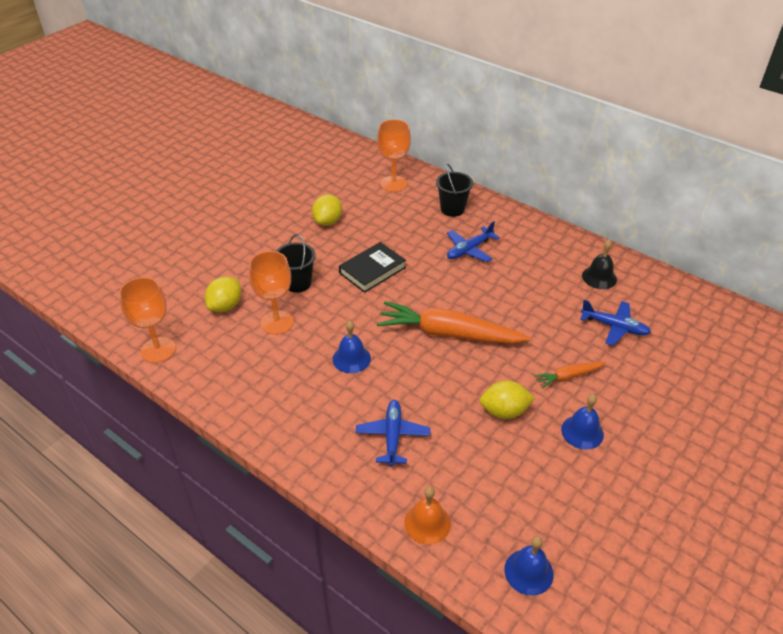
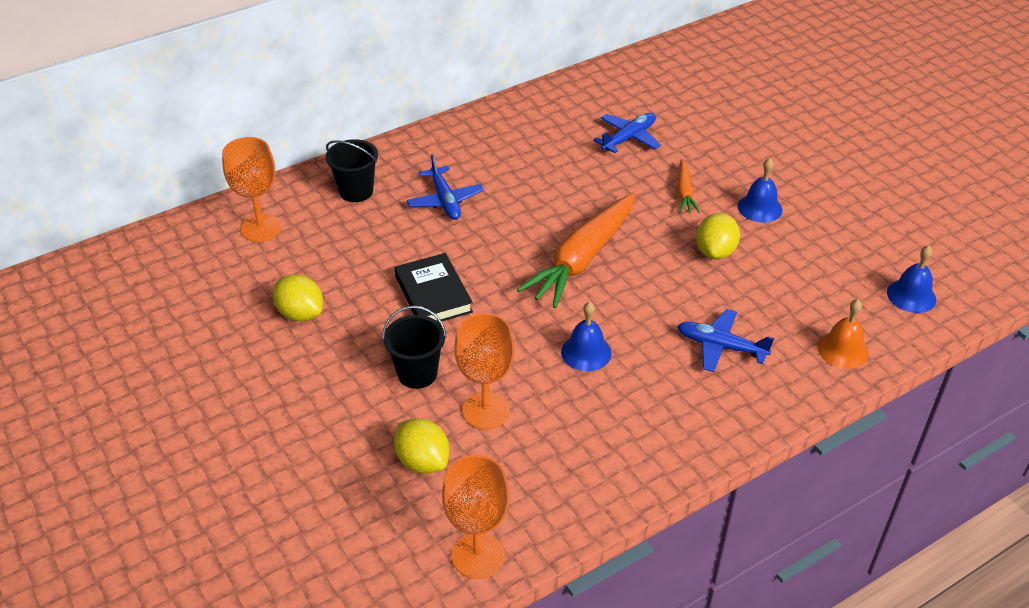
camera: 70 degrees left, 0 degrees up
(599, 277) = (549, 122): black bell -> none

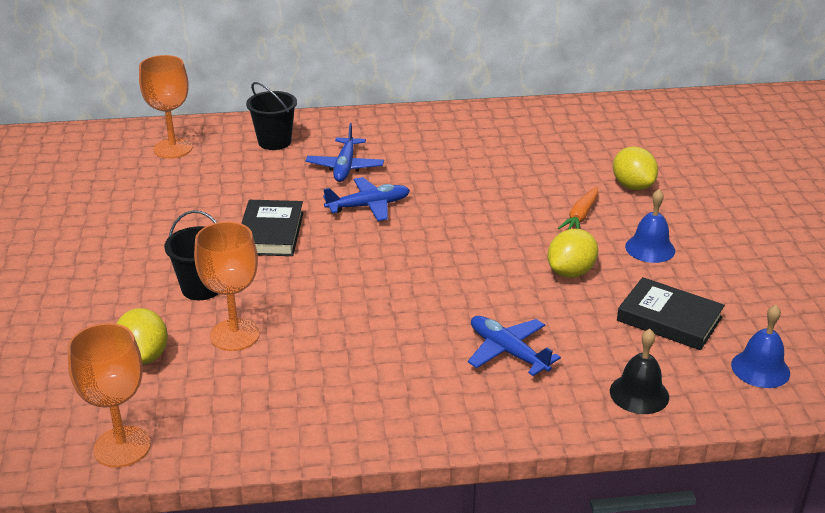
camera: 25 degrees right, 10 degrees down
(300, 313) = (147, 216): yellow lemon -> yellow lemon (632, 186)
(582, 259) = (431, 243): orange carrot -> none
(586, 352) = (369, 317): blue bell -> none
(628, 138) = (561, 161): blue plane -> blue plane (369, 206)
(819, 272) = (669, 319): none -> black book
(843, 350) = (639, 394): orange bell -> black bell

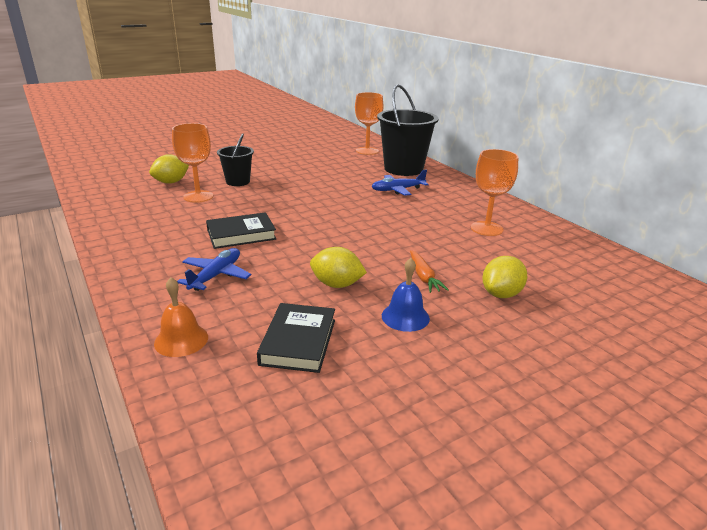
camera: 65 degrees right, 5 degrees down
(122, 447) = (96, 192): orange goblet -> orange goblet (486, 228)
(270, 233) = (304, 186): black book -> black book (241, 234)
(274, 142) = (403, 169): black bucket -> black bucket, size x1.80
(369, 206) = (359, 204): blue plane -> none
(580, 216) = (423, 277): orange carrot -> orange carrot turned 105 degrees counterclockwise
(639, 394) = (181, 340): black bell -> orange bell
(760, 369) = (243, 408): blue bell -> none

